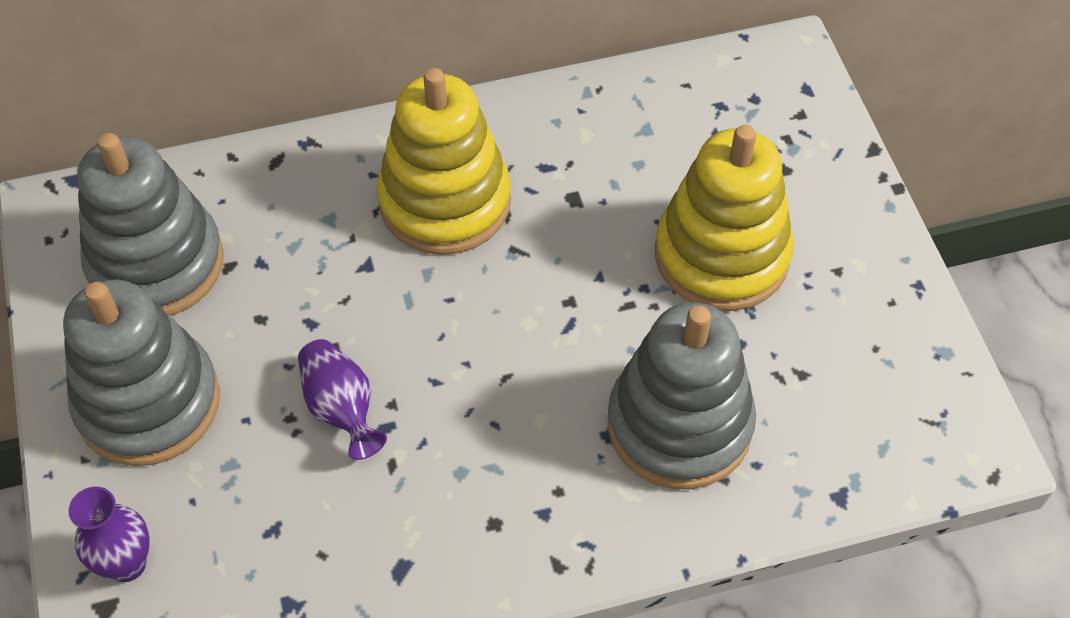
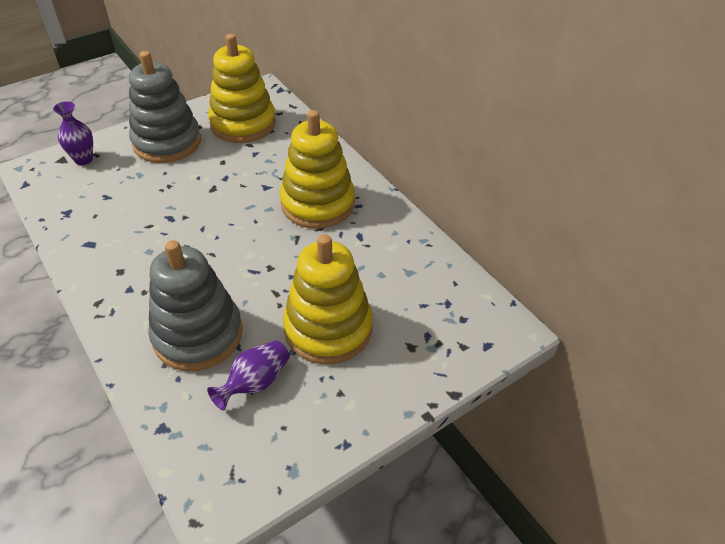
camera: 70 degrees right, 10 degrees down
(156, 263) = (243, 124): grey stacking toy -> yellow stacking toy
(341, 408) = (178, 200): purple vase -> purple vase (255, 383)

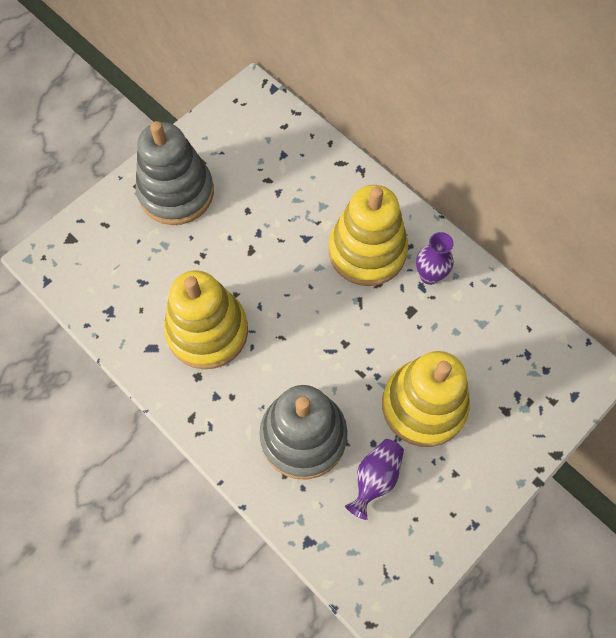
camera: 10 degrees left, 20 degrees up
(83, 159) = (94, 234): purple vase -> purple vase (429, 275)
(243, 124) = (250, 150): yellow stacking toy -> yellow stacking toy (207, 331)

